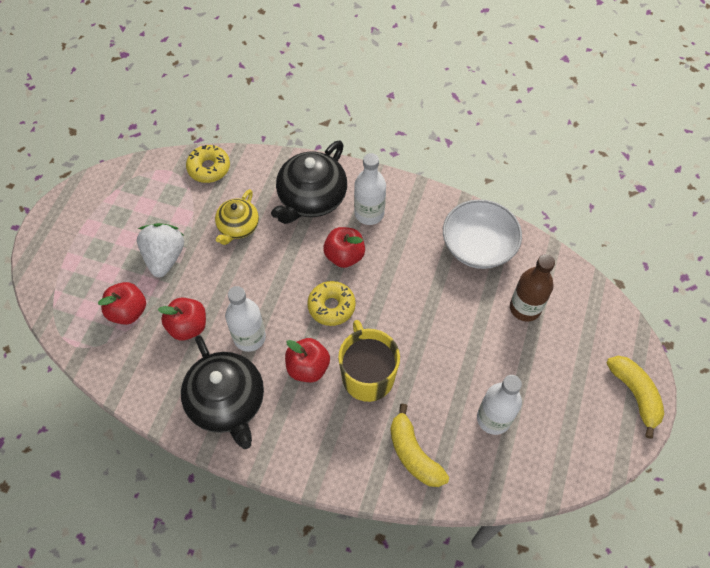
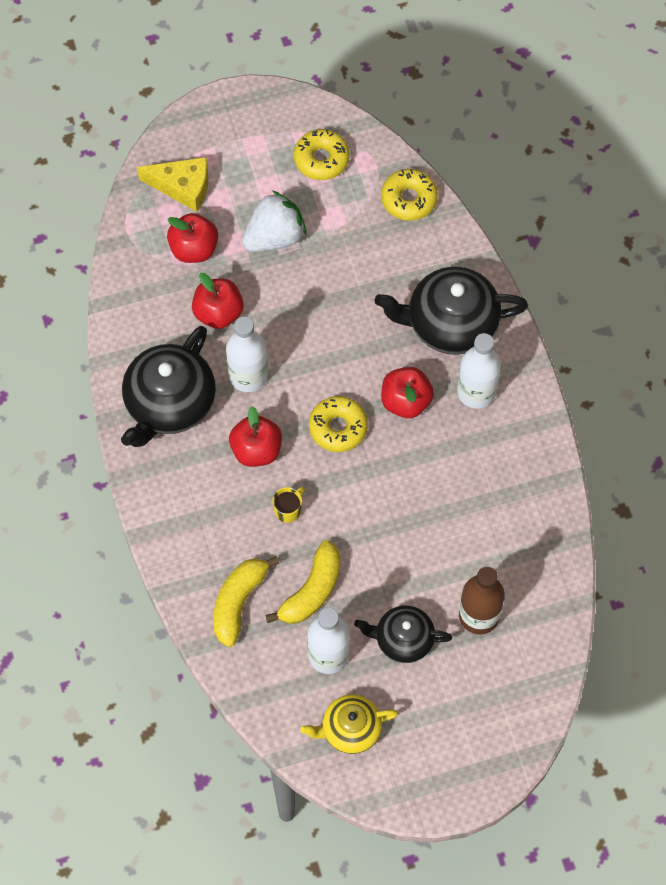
camera: 55 degrees right, 5 degrees up
(77, 289) = (183, 187): none -> yellow cheese
(137, 197) = (321, 159): none -> yellow donut
(238, 226) = (361, 277): yellow teapot -> yellow teapot (350, 729)
(367, 375) = (288, 510): yellow mug -> yellow mug, size x0.42
(478, 246) = (520, 525): white bowl -> none
(512, 364) = (403, 639): none -> black teapot
(634, 395) = (456, 779): yellow banana -> yellow banana (311, 591)

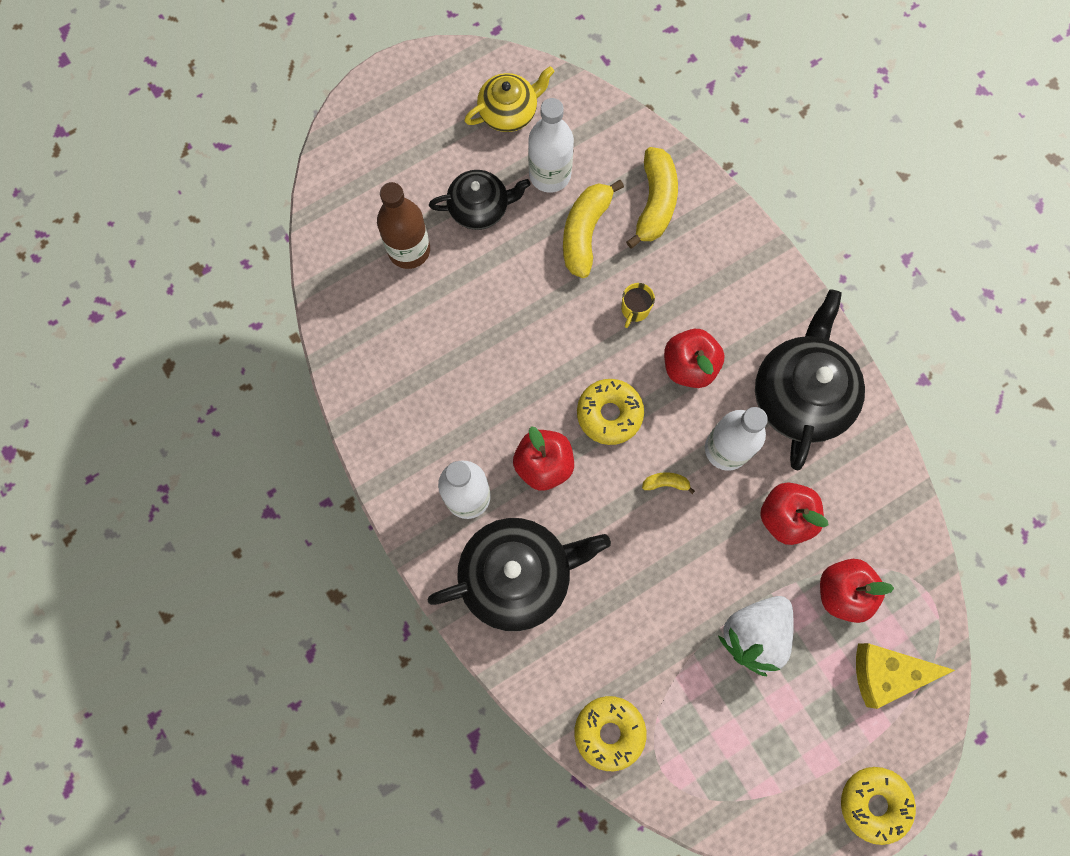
camera: 165 degrees right, 10 degrees up
(308, 361) = (666, 483): none -> yellow banana
(321, 159) = (732, 761): yellow donut -> yellow donut (874, 803)

